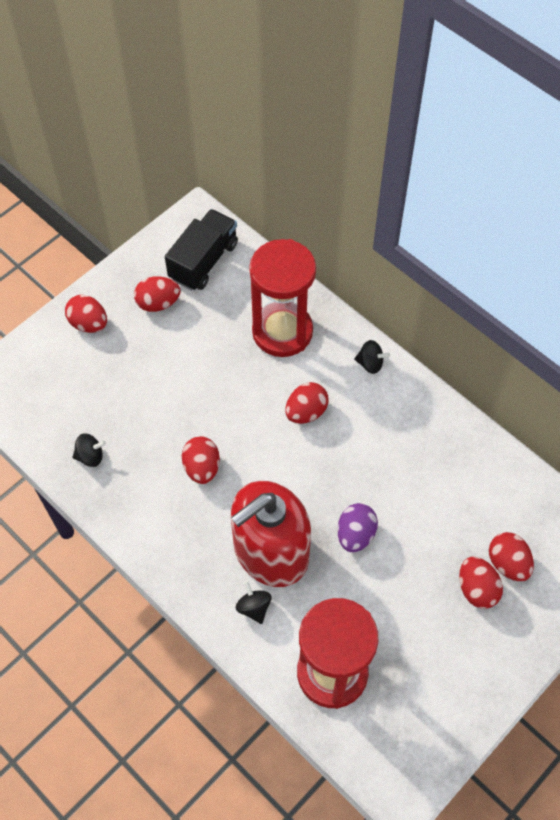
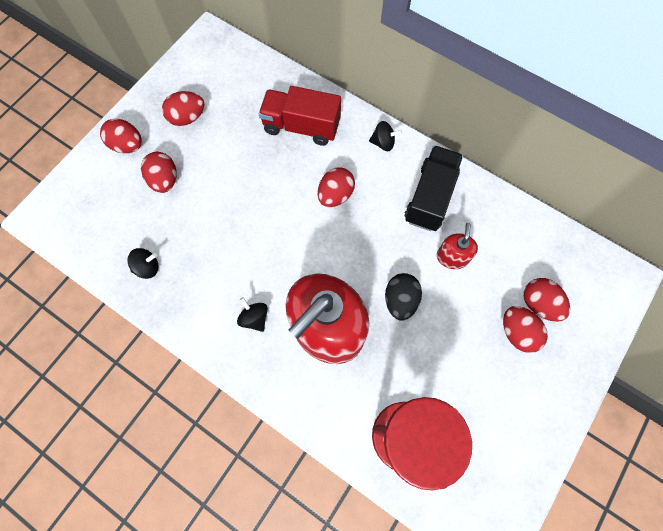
camera: 10 degrees left, 10 degrees up
(202, 468) = (251, 261): red egg -> red egg (165, 180)
(203, 261) = (221, 75): black truck -> black truck (430, 197)
(254, 607) = (321, 385): black spinning top -> black spinning top (254, 318)
(282, 332) = (301, 126): red hourglass -> red truck
(355, 534) = (400, 300): purple egg -> black egg
(422, 498) = (452, 257): none -> red soap dispenser

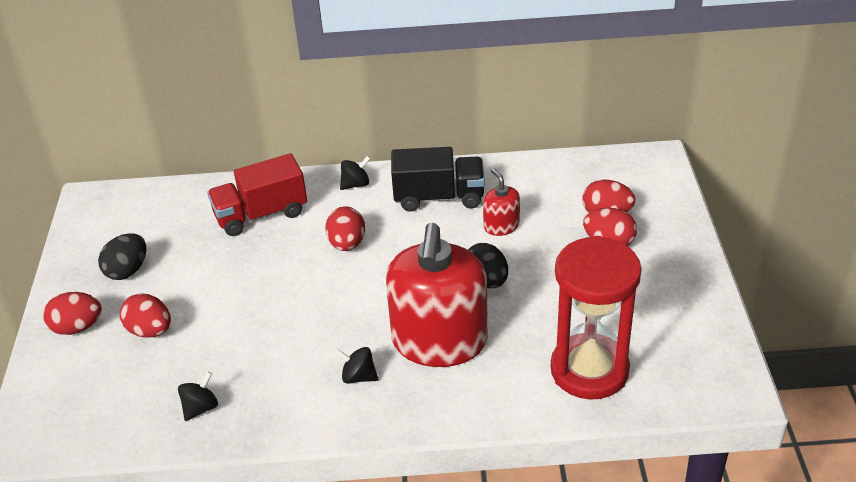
camera: 35 degrees left, 30 degrees down
(187, 118) = (127, 271): red egg -> black egg
(430, 197) = (439, 197): black truck -> black truck turned 105 degrees clockwise

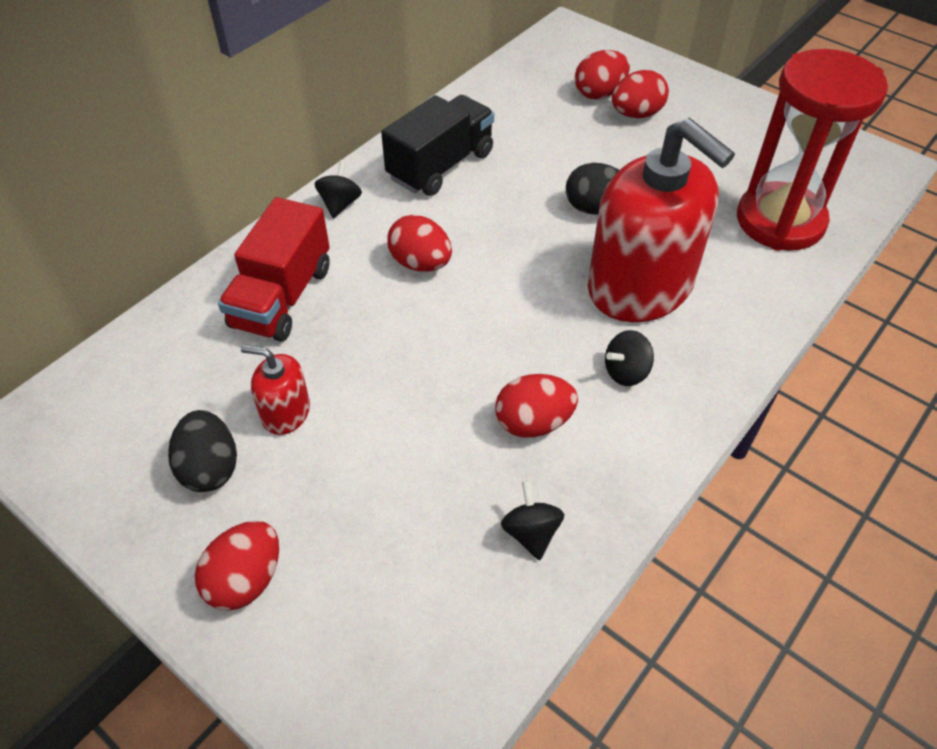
camera: 50 degrees left, 10 degrees up
(150, 331) = (346, 507): red egg -> red egg (533, 423)
(501, 226) = (534, 155): red soap dispenser -> red soap dispenser (286, 412)

